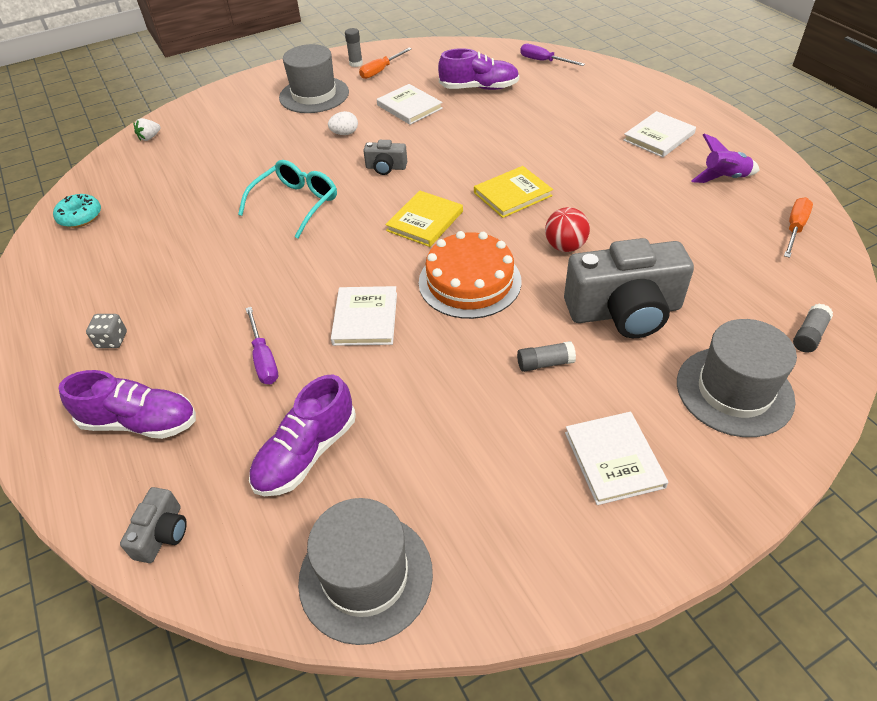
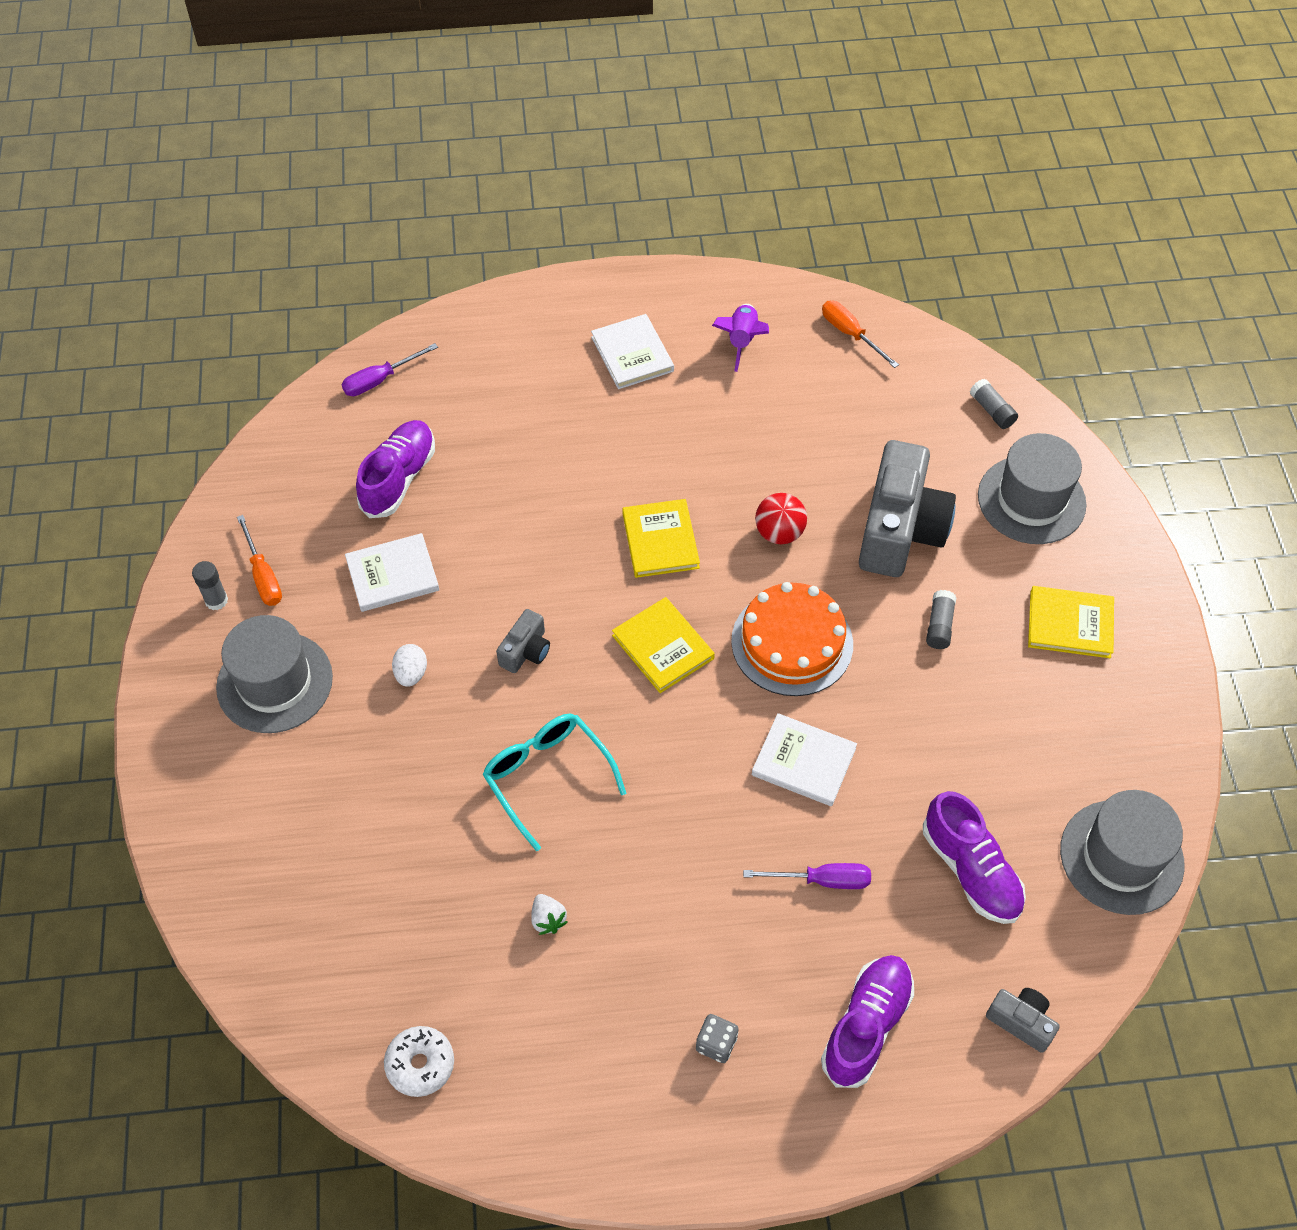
camera: 70 degrees left, 10 degrees up
(80, 217) = (420, 1064): turquoise donut -> white donut
(150, 137) = (249, 939): white strawberry -> white strawberry (548, 919)
(614, 459) = (1070, 624): white book -> yellow book

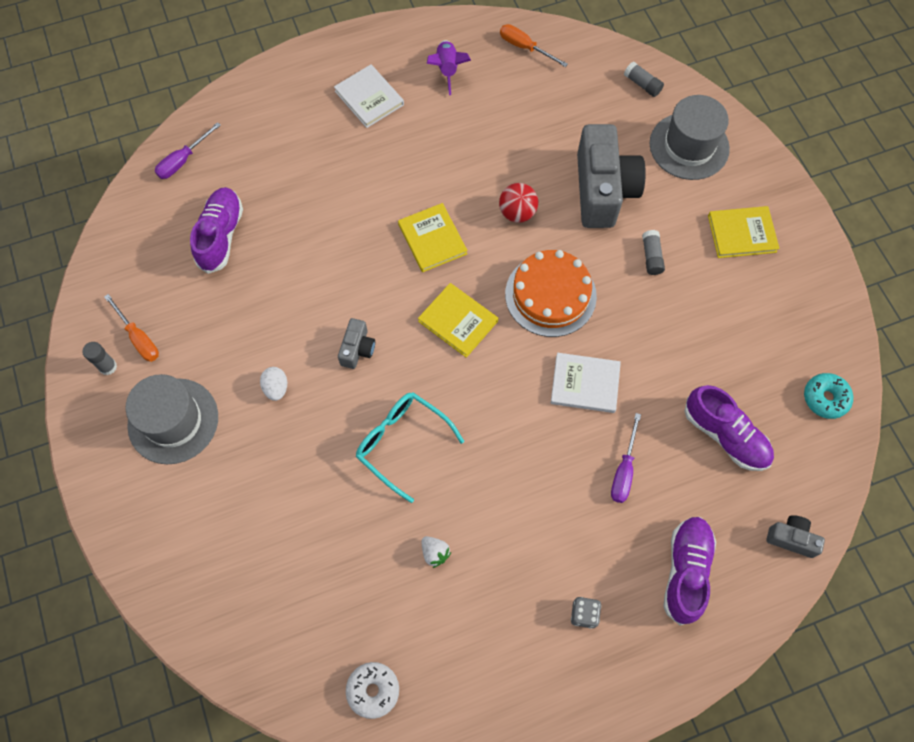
camera: 15 degrees left, 10 degrees up
(392, 575) = (239, 314): white book -> none
(822, 880) = (623, 470): purple screwdriver -> purple screwdriver turned 120 degrees clockwise
(1121, 857) = (825, 398): grey hat -> turquoise donut

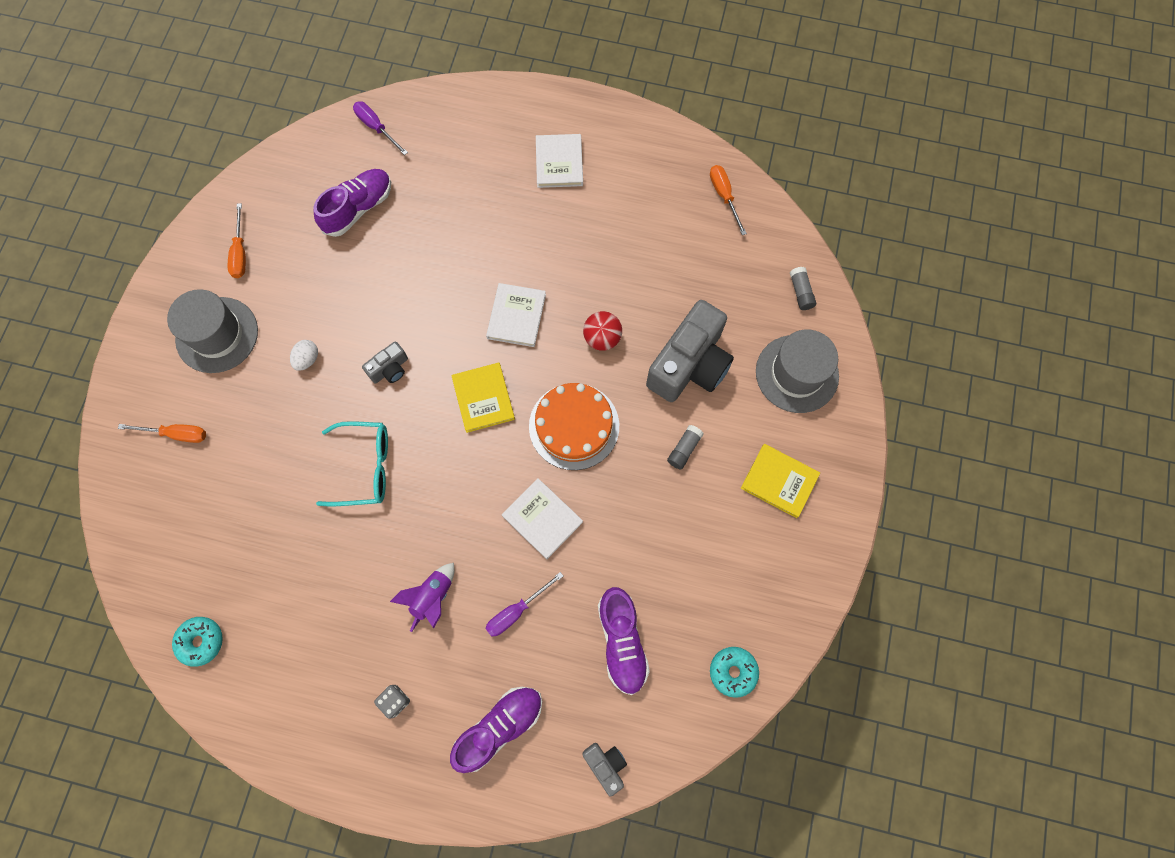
camera: 35 degrees right, 5 degrees up
(108, 367) = (203, 261): grey glue stick -> none
(183, 160) = (376, 127): purple screwdriver -> purple screwdriver turned 60 degrees clockwise
(203, 530) = (176, 434): none -> orange screwdriver
(373, 690) = (201, 641): white donut -> turquoise donut
(402, 443) = (365, 467): turquoise glasses -> turquoise glasses turned 105 degrees clockwise
(432, 239) = (516, 316): yellow book -> white book
(435, 553) = (323, 571): white strawberry -> none
(447, 70) = (642, 177): purple rocket -> purple rocket (432, 597)

